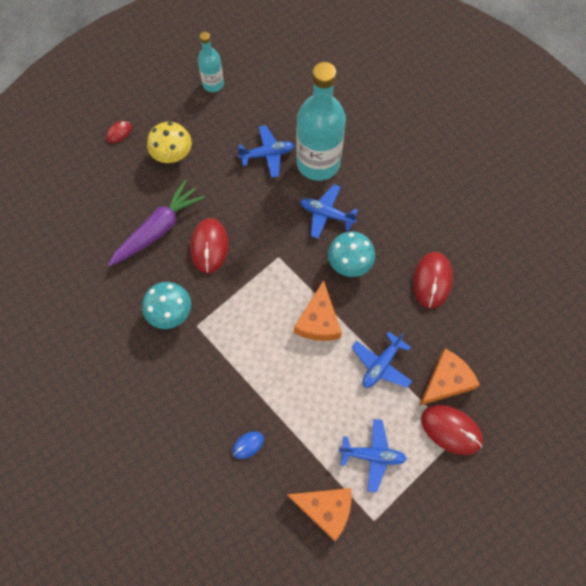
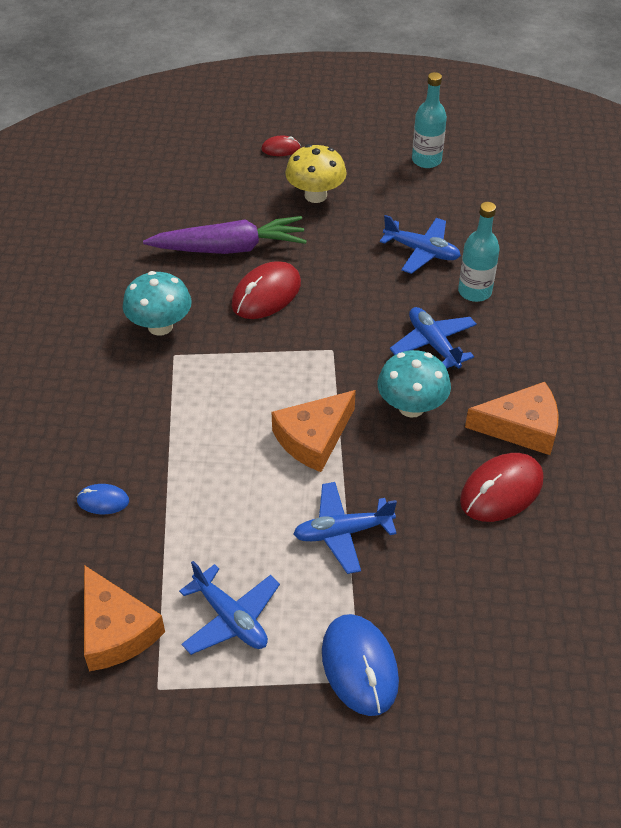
camera: 40 degrees right, 20 degrees down
(318, 163) = (474, 291): turquoise bottle -> turquoise bottle, size x0.52
(446, 381) = (409, 609): orange cheese -> orange cheese (521, 427)
(451, 430) = (359, 666): red mouse -> blue mouse

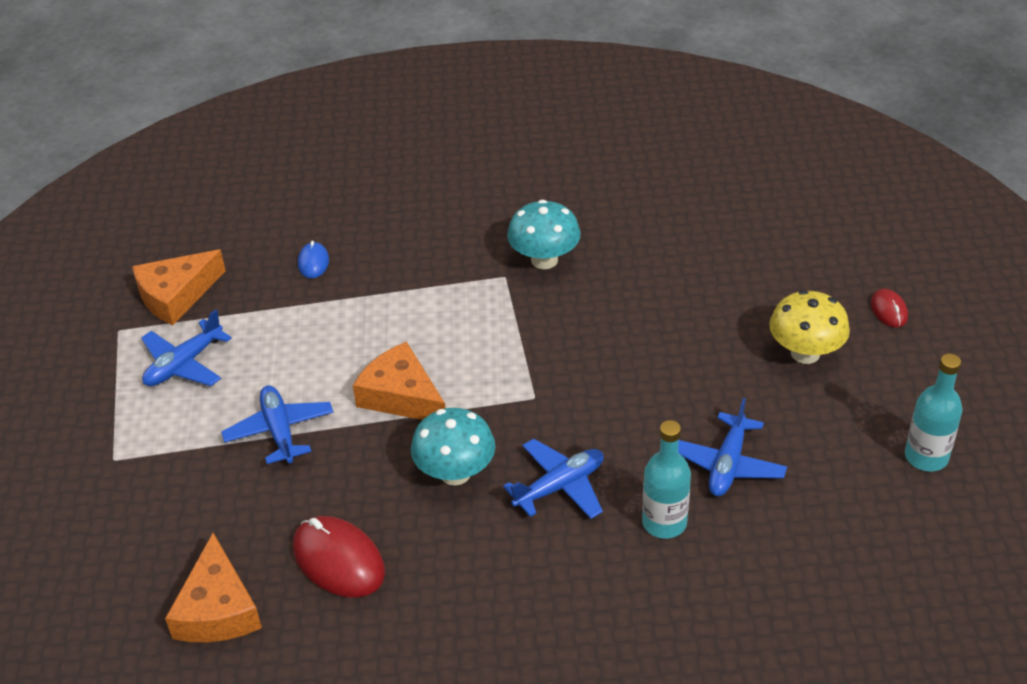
camera: 85 degrees right, 5 degrees down
(230, 248) = (682, 292): purple carrot -> none
(266, 294) = (612, 332): red mouse -> none
(359, 666) = (127, 458): blue mouse -> none
(521, 427) = (435, 577): orange cheese -> orange cheese (217, 609)

